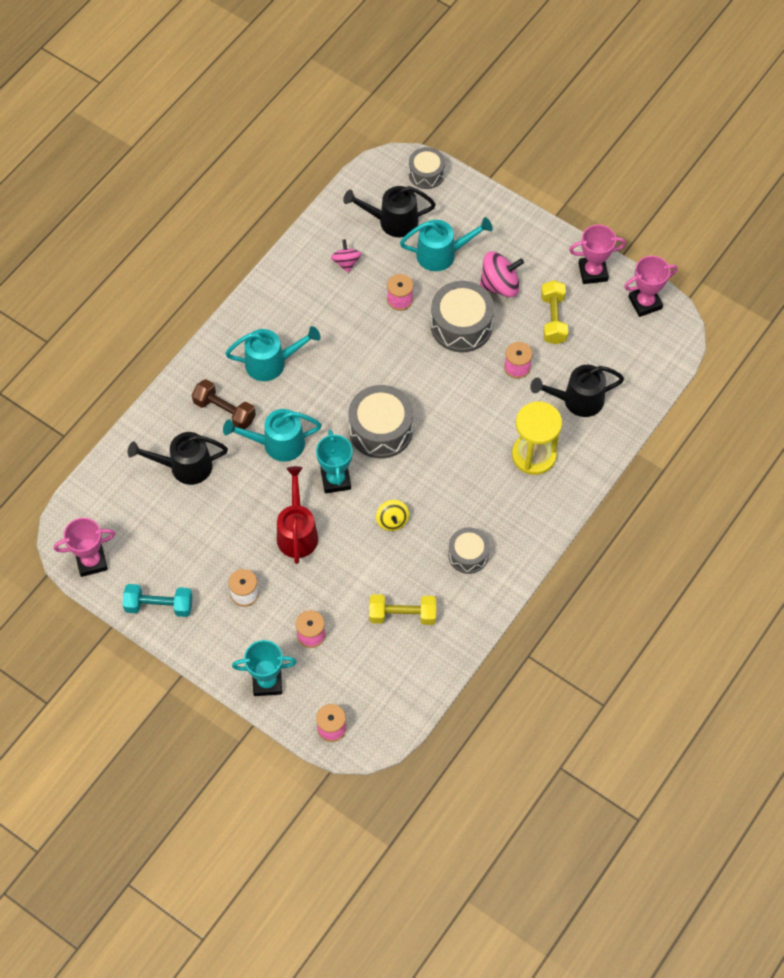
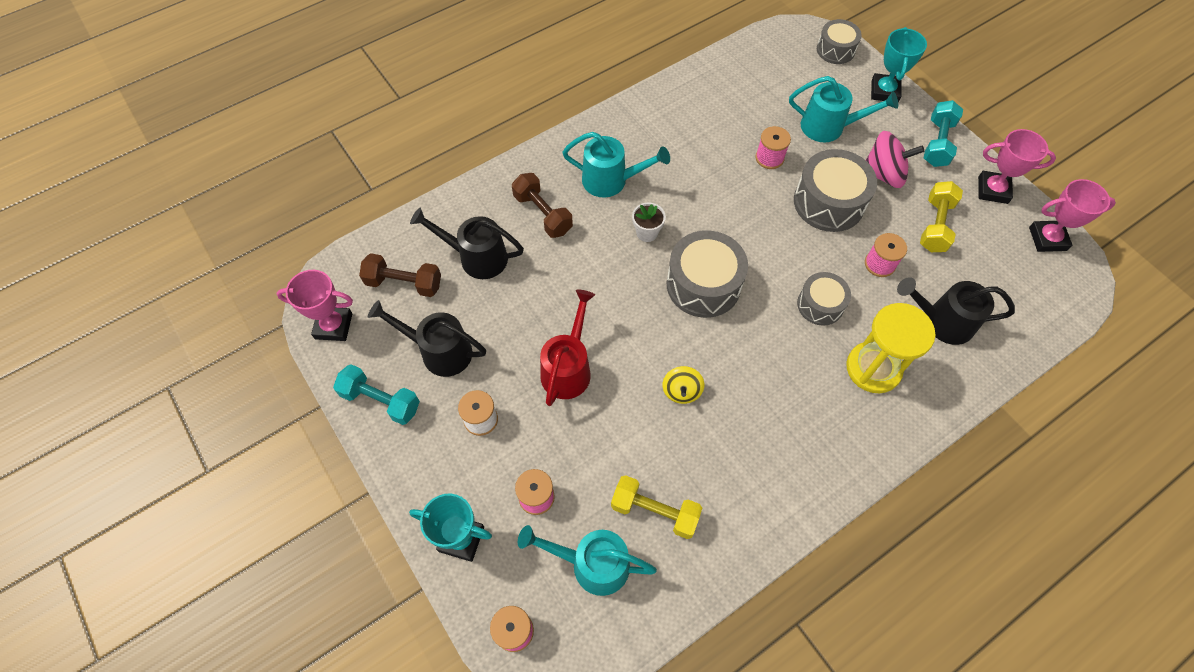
camera: 20 degrees right, 0 degrees up
(133, 508) = (404, 283): none -> brown dumbbell
(277, 444) = (584, 264): turquoise watering can -> turquoise watering can (591, 564)
(319, 400) = (647, 233): none -> white flower pot
(335, 480) = (633, 323): turquoise trophy -> turquoise trophy (884, 91)
(346, 262) = (725, 107): pink spinning top -> none
(392, 221) = (785, 83): black watering can -> black watering can (439, 351)
(468, 555) = (759, 463): grey drum -> grey drum (820, 305)
(537, 241) = (937, 143): none -> turquoise dumbbell

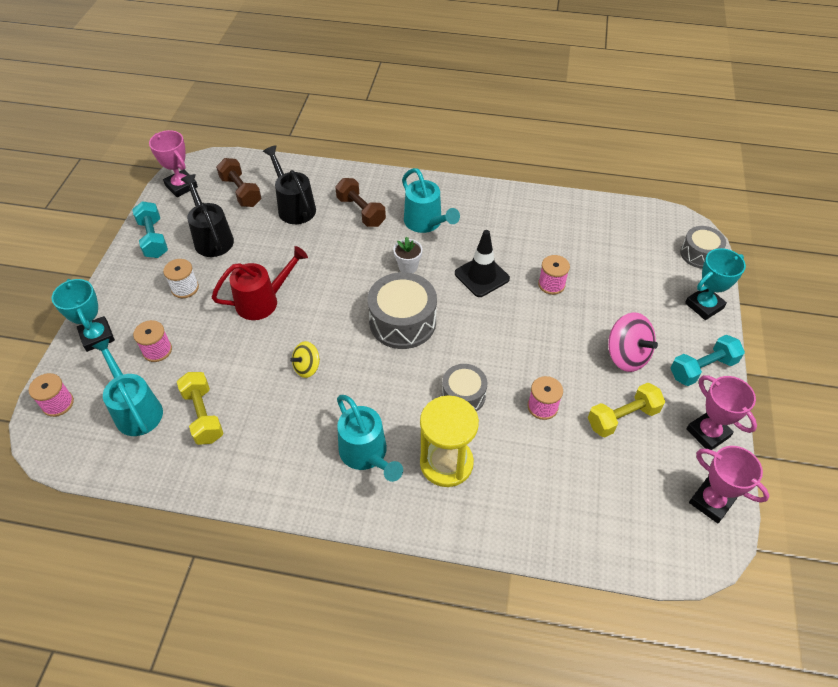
camera: 45 degrees right, 10 degrees down
(543, 214) = (361, 211): brown dumbbell -> brown dumbbell turned 45 degrees counterclockwise
(712, 193) = (482, 276): none -> black traffic cone
(828, 202) = (558, 341): grey drum -> none
(829, 127) = (625, 297): turquoise watering can -> turquoise watering can (367, 455)
(941, 321) = (538, 479): black watering can -> none

